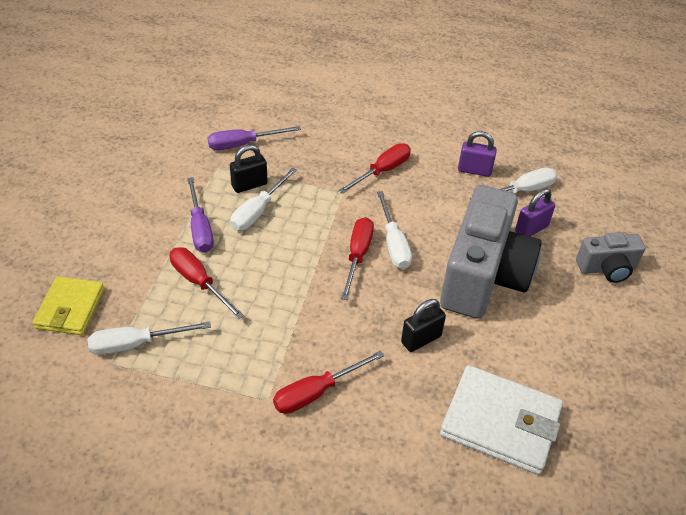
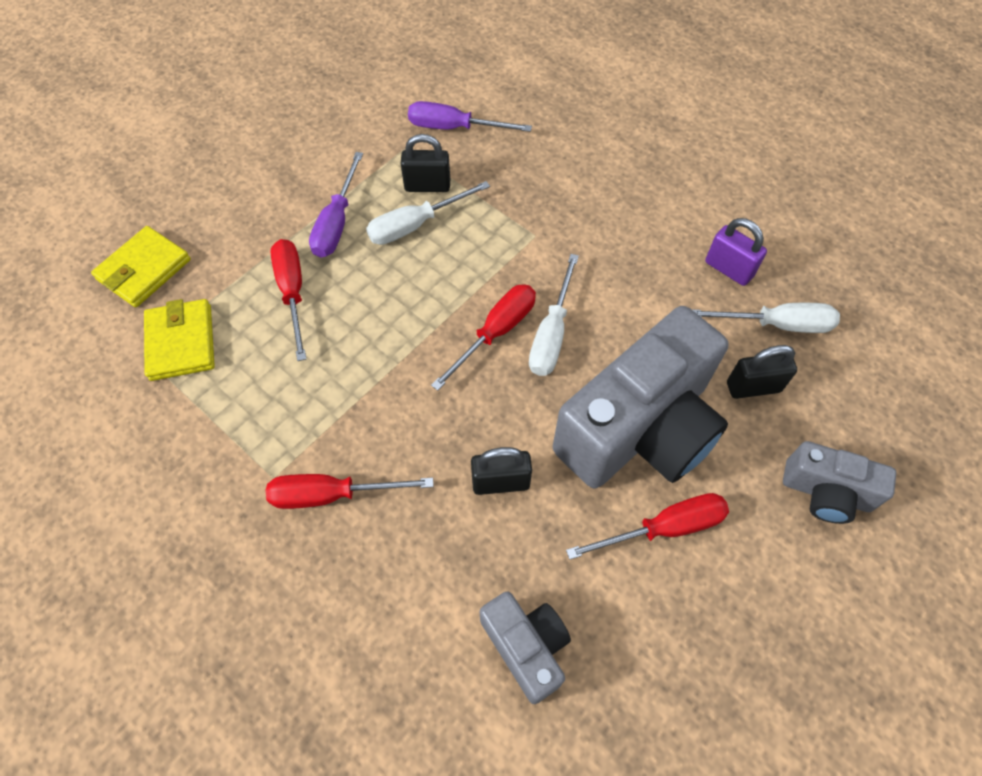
camera: 30 degrees right, 15 degrees up
(136, 344) = (181, 342): white screwdriver -> yellow wallet
(382, 171) = (603, 225): red screwdriver -> red screwdriver (664, 528)
(500, 423) = (526, 647): white wallet -> grey camera
(531, 229) = (753, 387): purple padlock -> black padlock

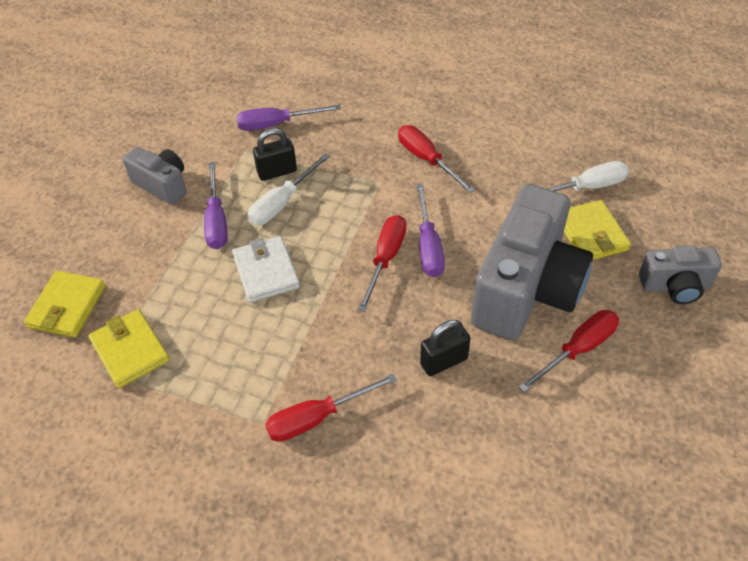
camera: 20 degrees left, 10 degrees down
(293, 292) = (207, 283): red screwdriver -> red screwdriver (426, 159)
(359, 301) = (266, 272): none -> white wallet
(526, 647) = (521, 467): grey camera -> grey camera (162, 185)
(551, 334) = (428, 246): white screwdriver -> purple screwdriver
(728, 269) = (534, 161): purple padlock -> none
(753, 387) = (591, 234): black padlock -> yellow wallet

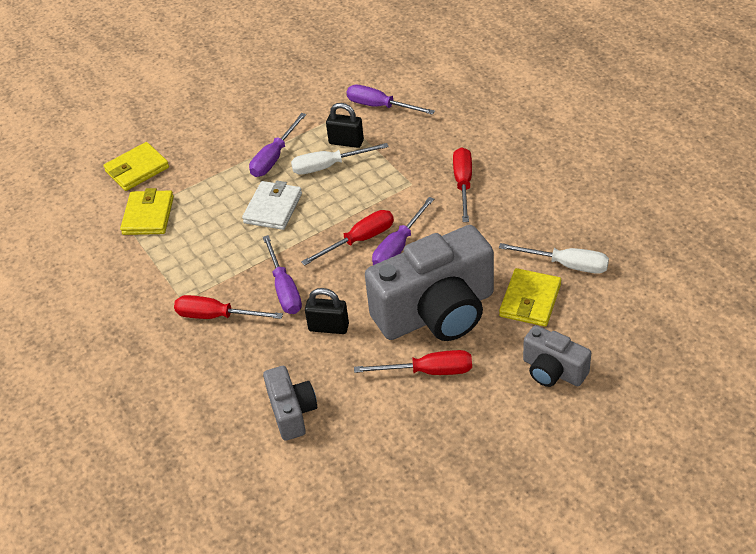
camera: 40 degrees right, 5 degrees down
(162, 185) = (262, 116): grey camera -> grey camera (292, 412)
(360, 348) = (284, 289): none -> purple screwdriver

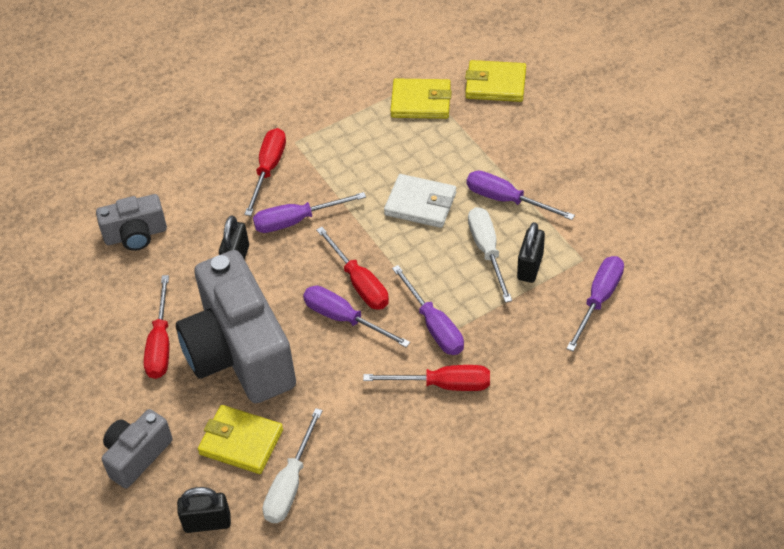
camera: 90 degrees right, 5 degrees up
(137, 169) = (495, 84): yellow wallet -> yellow wallet turned 45 degrees counterclockwise
(405, 192) = (434, 326): none -> purple screwdriver
(611, 313) = (207, 522): none -> black padlock

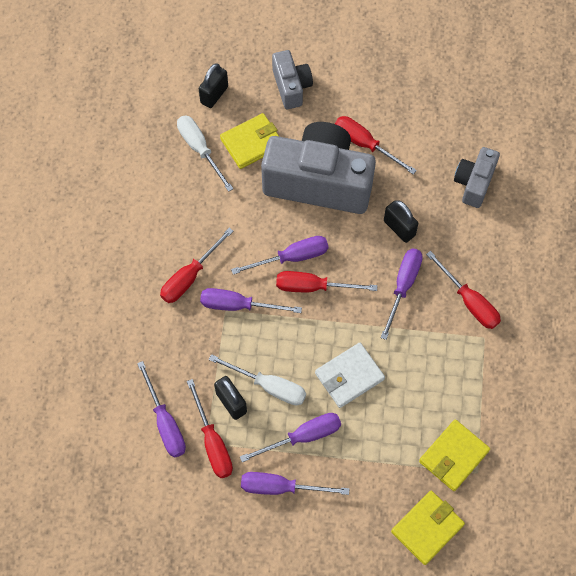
camera: 125 degrees right, 15 degrees up
(563, 186) = (280, 487): none -> purple screwdriver
(578, 255) = (213, 442): none -> red screwdriver

